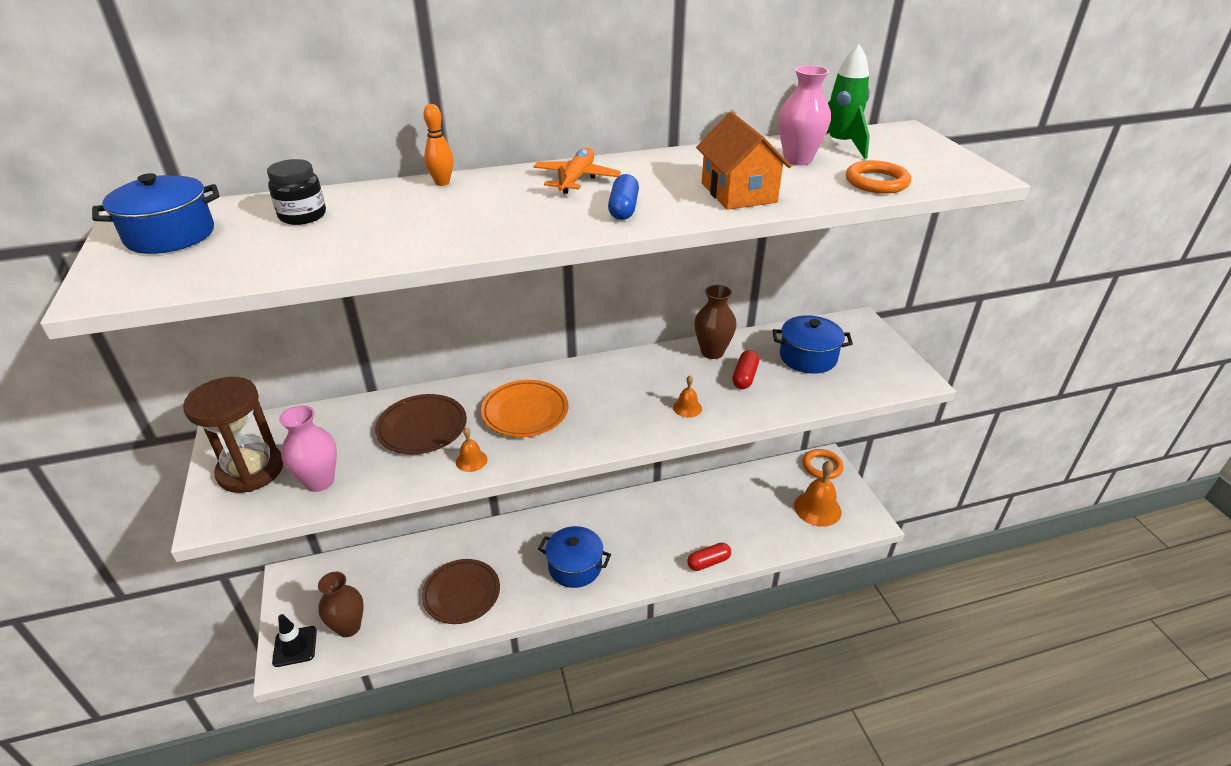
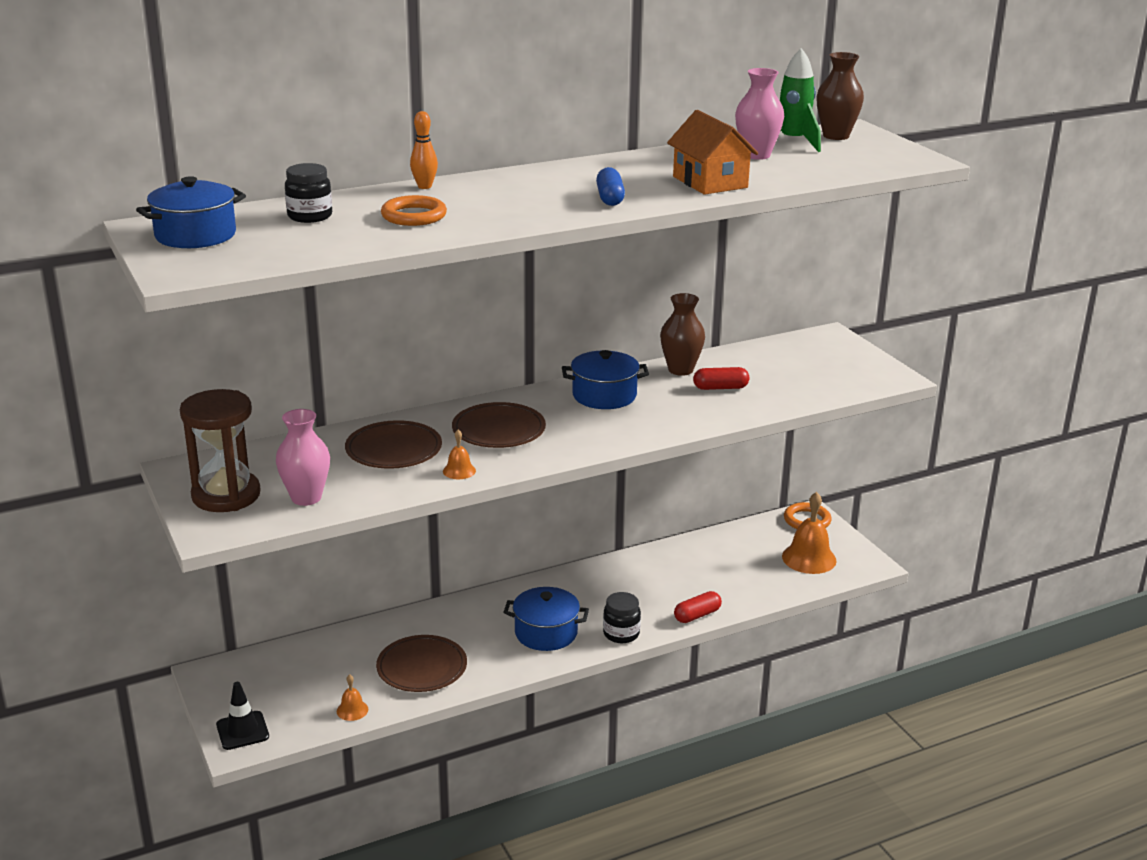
camera: 10 degrees left, 10 degrees down
(348, 627) = (299, 708): brown vase -> brown vase (836, 136)
(525, 412) = (498, 431): orange plate -> brown plate
(576, 179) = (553, 178): orange plane -> none
(638, 575) = (621, 634): none -> black jar
(687, 408) = (668, 415): orange bell -> orange bell (352, 710)
(744, 377) = (720, 388): red capsule -> red capsule turned 75 degrees clockwise
(808, 357) = (782, 367): blue pot -> blue pot (604, 395)
(876, 182) = (833, 169): orange ring -> orange ring (414, 216)

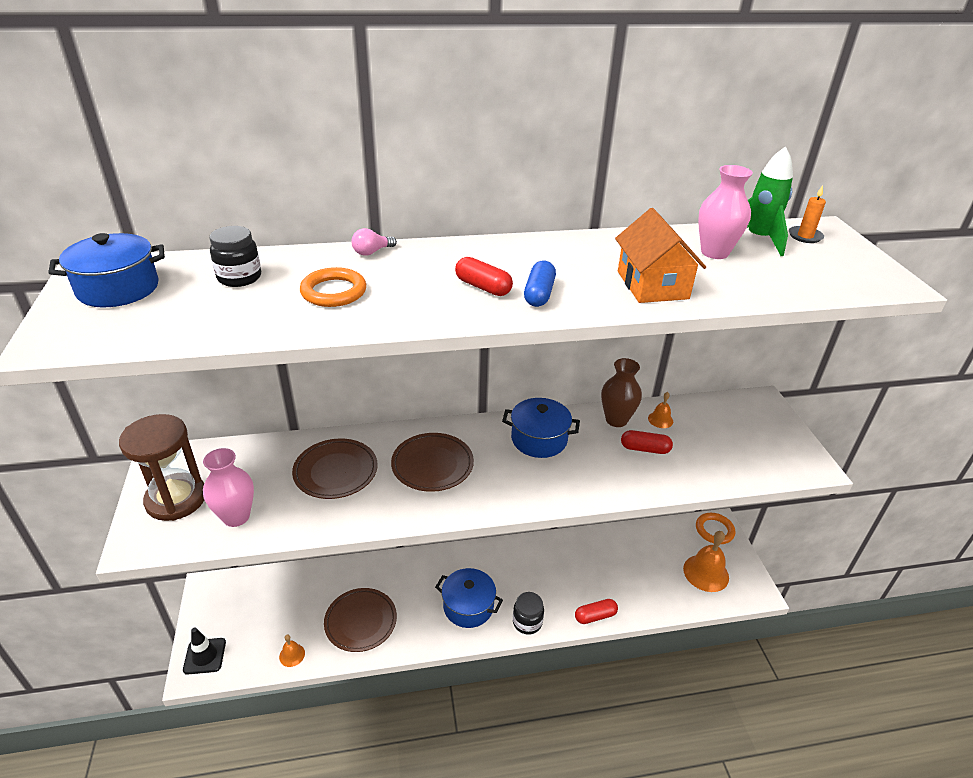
camera: 15 degrees right, 10 degrees up
(424, 186) = (372, 252): orange bowling pin -> pink light bulb
(459, 471) = (377, 510): orange bell -> orange bell (660, 419)
(554, 199) = (483, 287): none -> red capsule
(836, 136) = (805, 236): brown vase -> orange candle

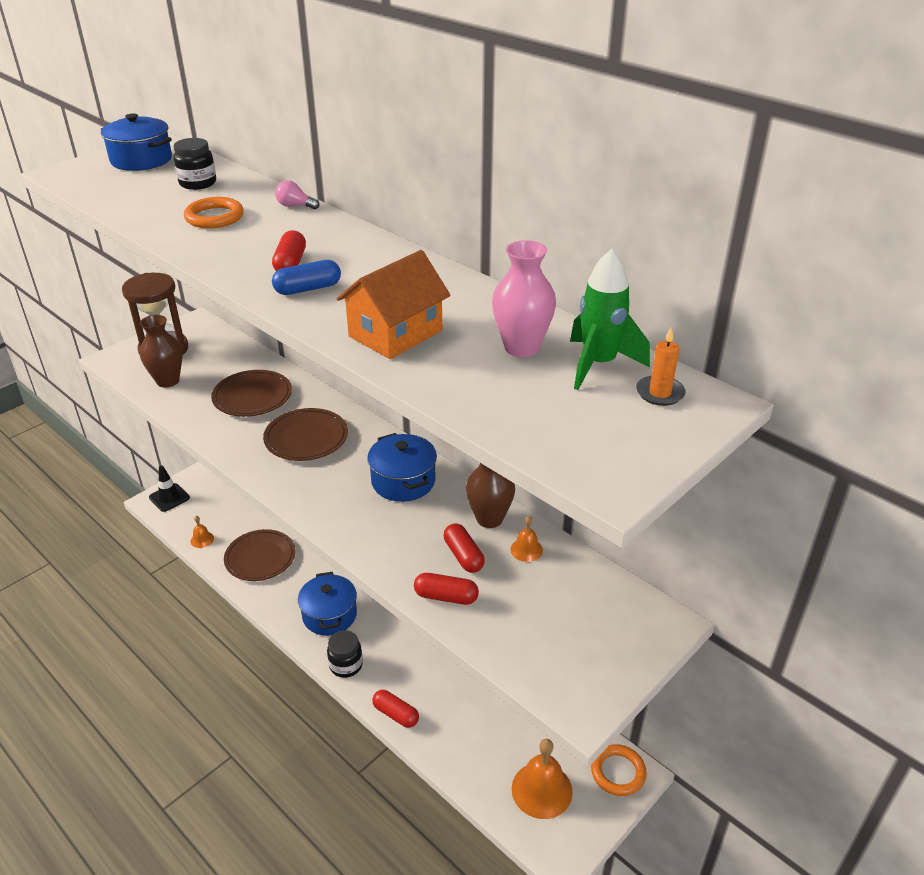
camera: 55 degrees right, 0 degrees up
(236, 517) = (168, 381): pink vase -> brown vase
(680, 476) = (446, 597): none -> red capsule

